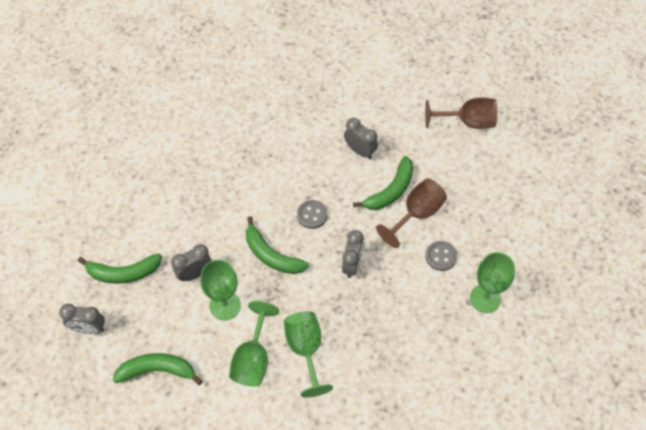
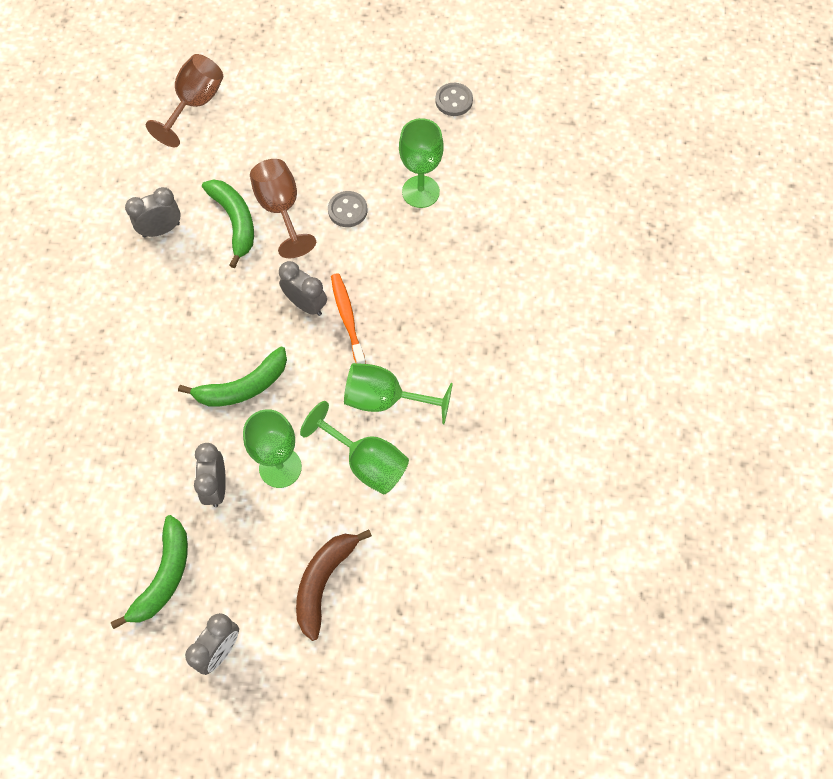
camera: 65 degrees left, 5 degrees up
(157, 370) = (324, 582): green banana -> brown banana
(312, 215) = (215, 319): grey button -> grey button (454, 100)
(355, 296) = (347, 318): none -> orange toothbrush

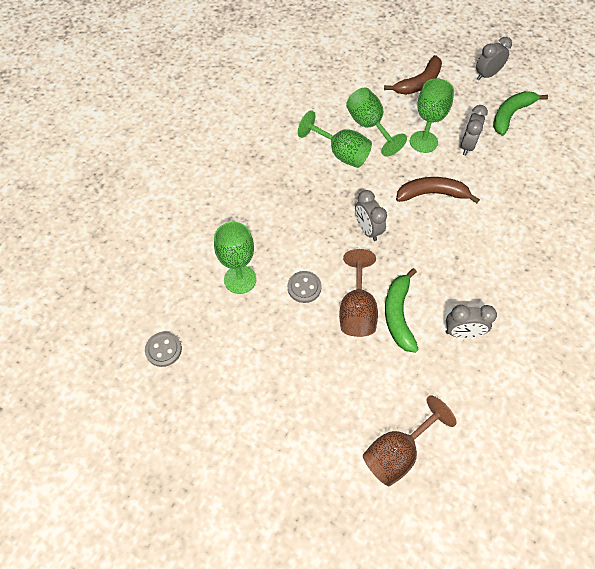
camera: 155 degrees left, 5 degrees down
(243, 386) = (432, 194): green banana -> brown banana
(347, 318) = (342, 209): orange toothbrush -> none

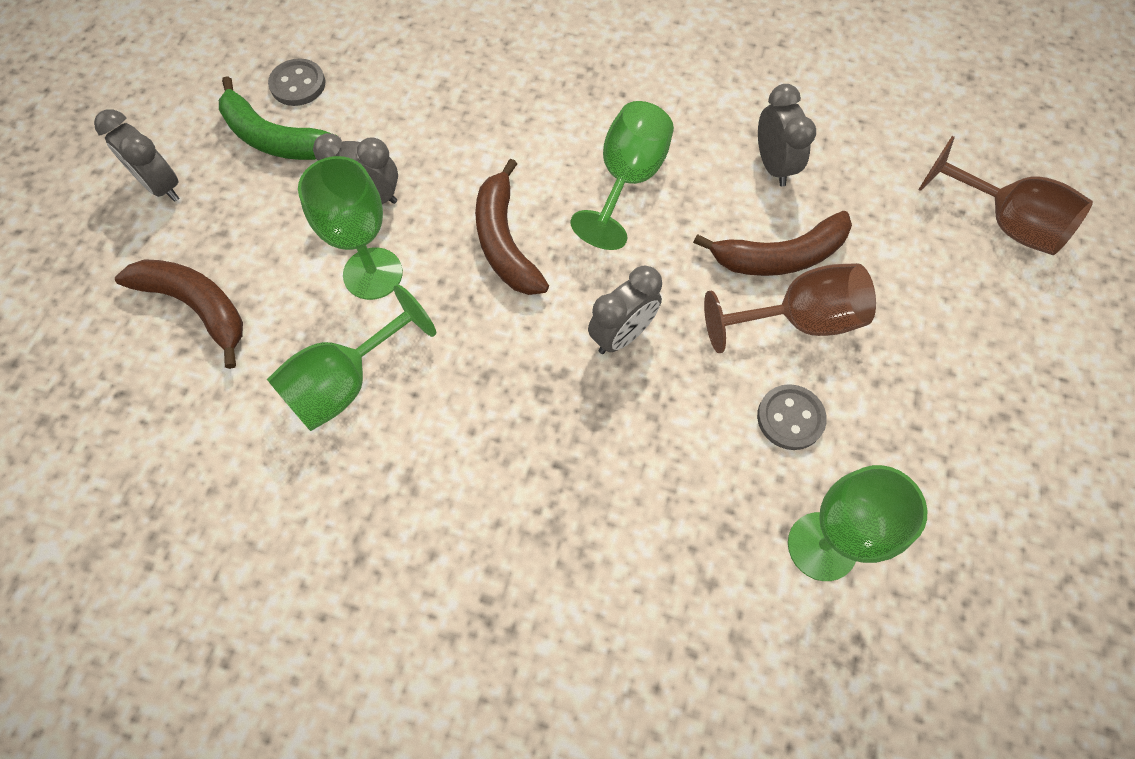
camera: 105 degrees left, 5 degrees up
(163, 349) = (1036, 650): grey button -> grey button (298, 84)
(341, 153) = (437, 424): green goblet -> green goblet (627, 180)
(398, 314) = (779, 256): green banana -> brown banana

